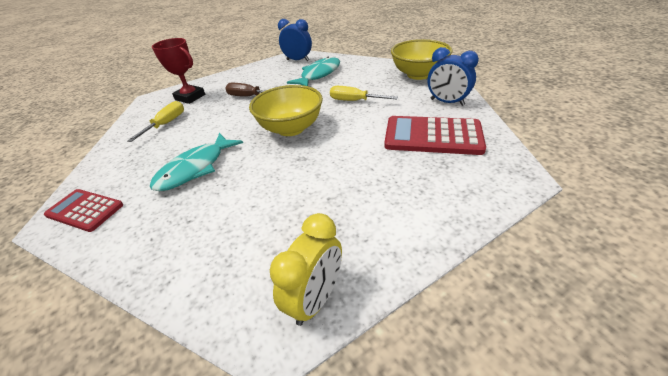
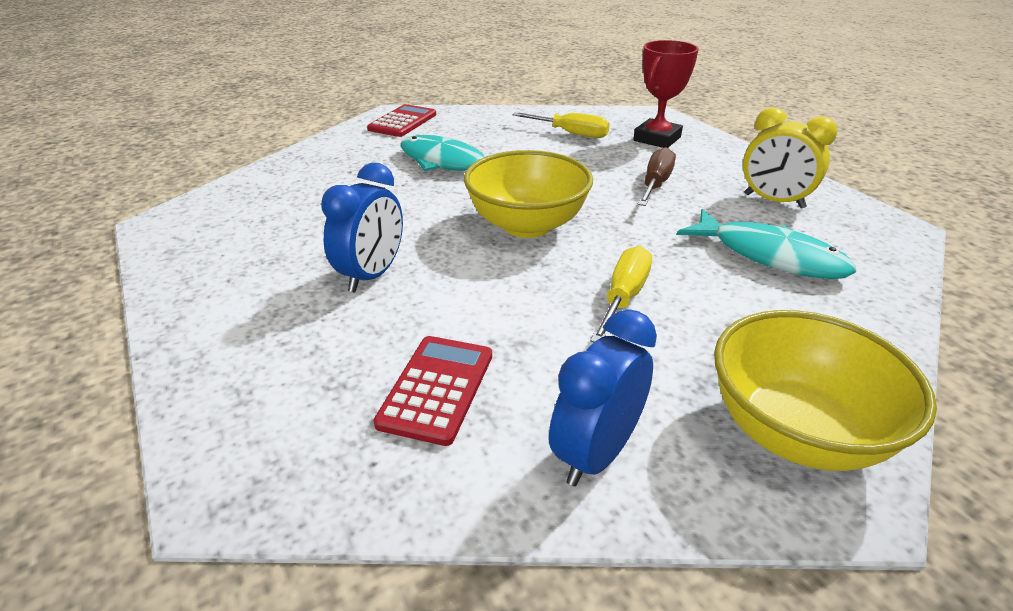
camera: 90 degrees right, 5 degrees down
(298, 60) = (856, 229): blue clock -> blue clock (372, 275)
(316, 299) = (178, 243): yellow clock -> yellow clock (774, 201)
(432, 136) = (437, 389): red calculator -> red calculator, size x0.63

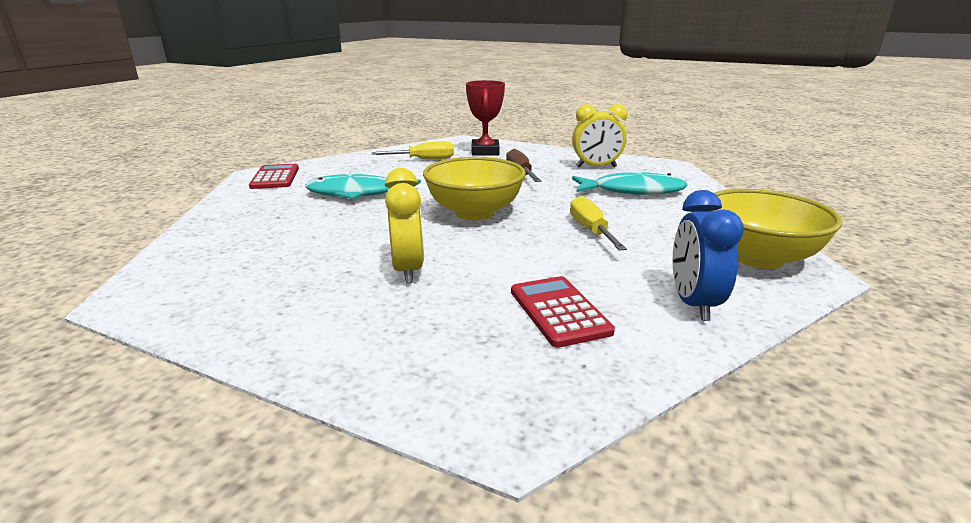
camera: 35 degrees left, 10 degrees down
(372, 275) = (408, 270): blue clock -> yellow clock

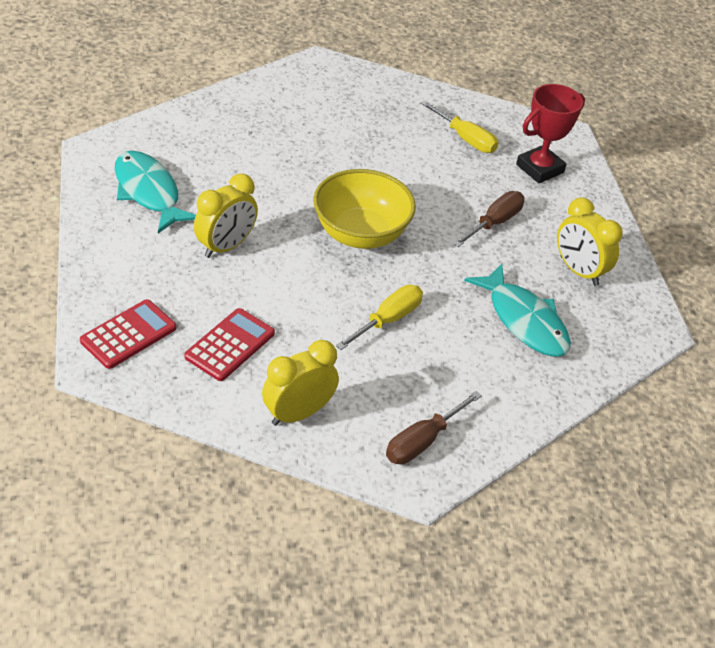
camera: 50 degrees right, 20 degrees up
(275, 177) = (322, 78): red calculator -> red calculator (128, 334)
(358, 194) = (335, 146): turquoise fish -> turquoise fish (149, 192)
(693, 303) = (298, 413): blue clock -> yellow clock
(757, 258) = (422, 441): yellow bowl -> brown screwdriver

